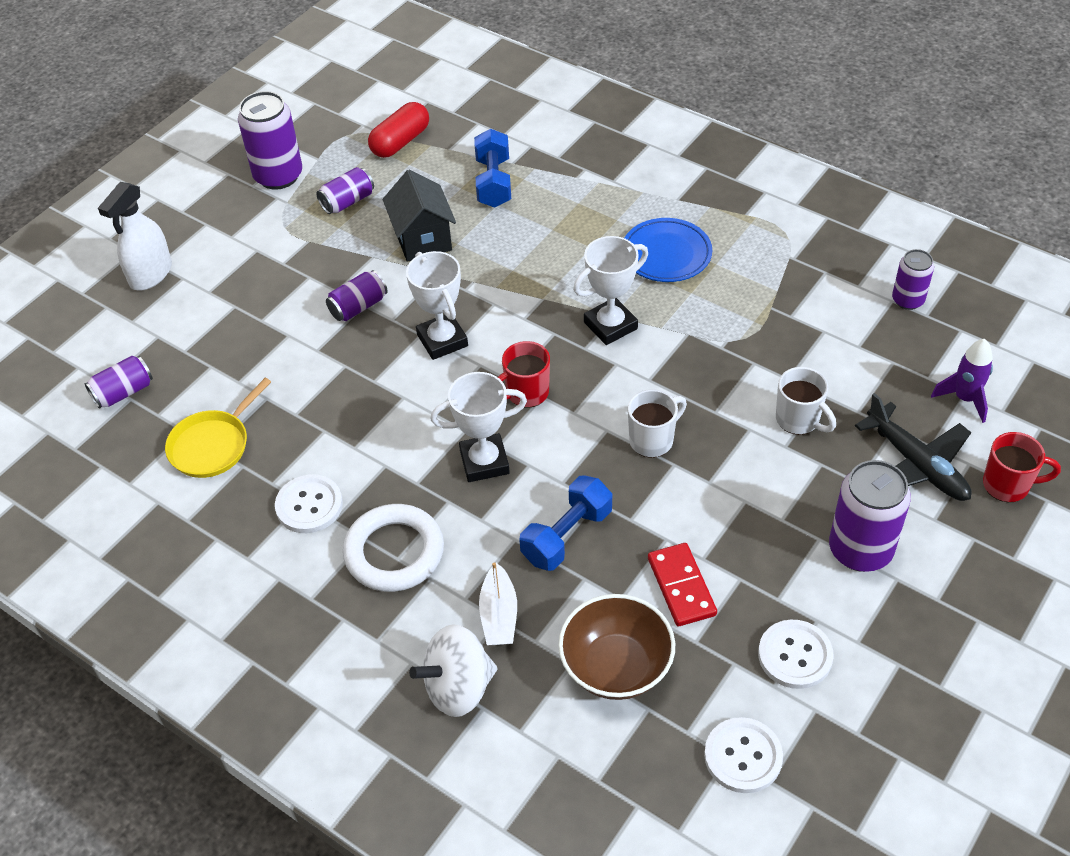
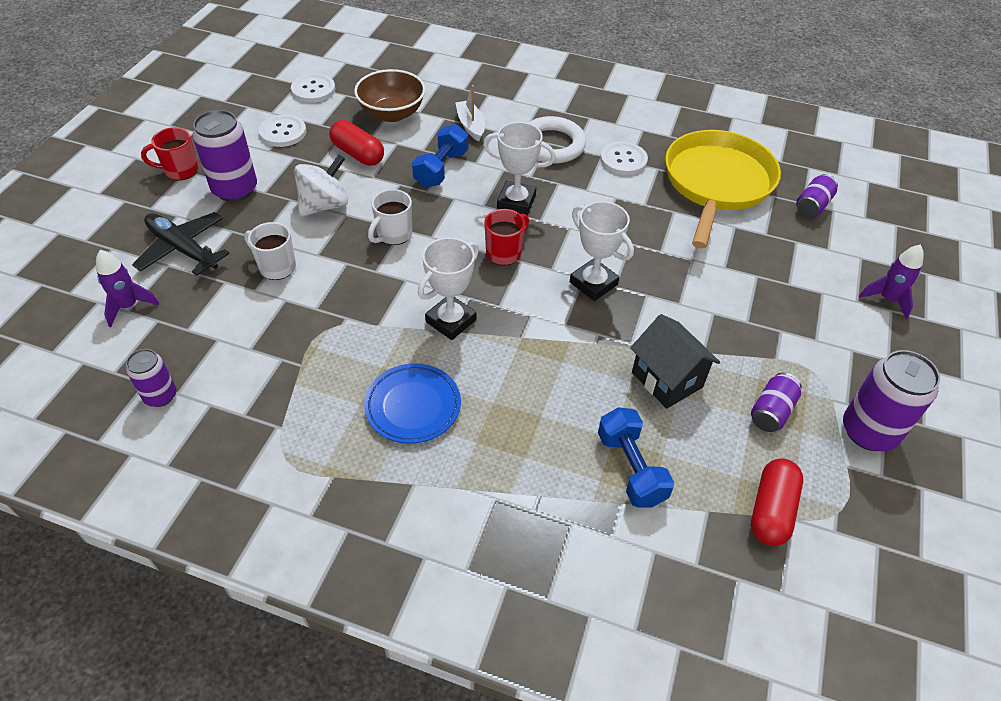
camera: 160 degrees right, 0 degrees up
(151, 274) = (887, 299): white spray bottle -> purple rocket
(212, 445) = (717, 183): yellow pan -> yellow pan, size x1.88
(358, 307) = (683, 300): purple can -> none
(458, 687) = (481, 94): white spinning top -> white spinning top (324, 205)
(484, 462) = (516, 202): white trophy -> white trophy turned 45 degrees clockwise
(681, 586) = (358, 154): red domino -> red capsule
(1008, 485) = (113, 245): red mug -> red mug (180, 171)

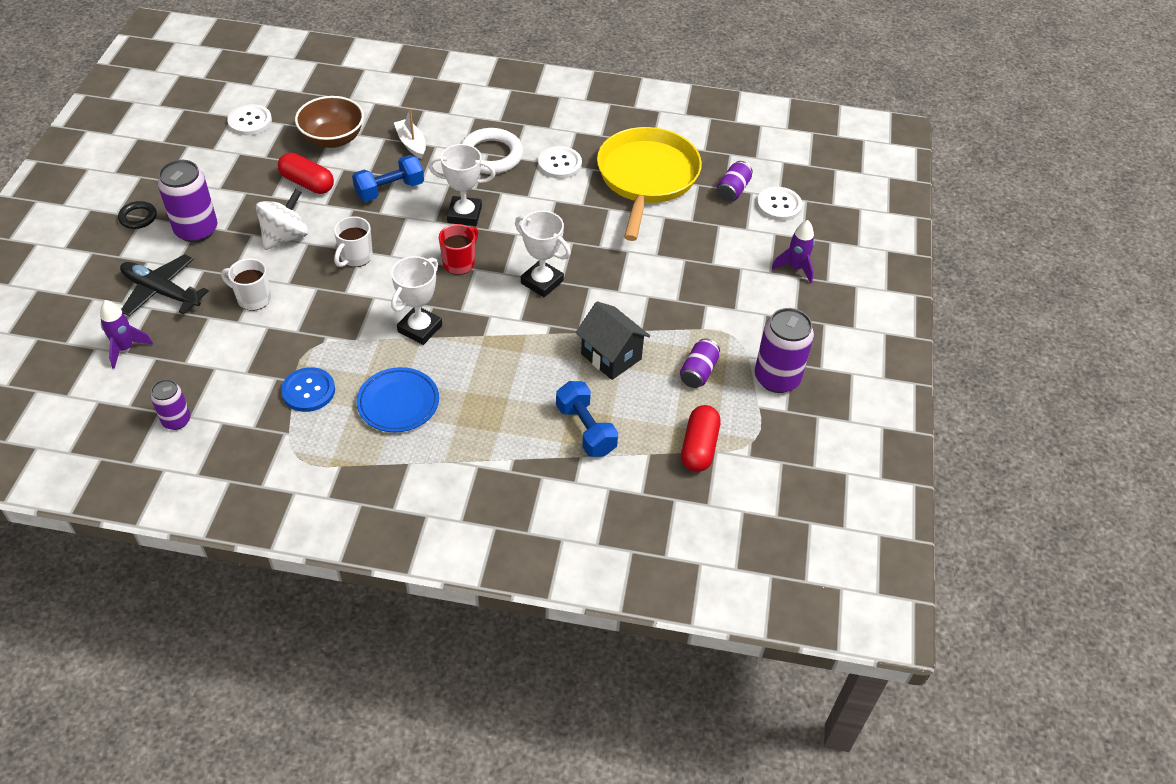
camera: 10 degrees left, 0 degrees up
(180, 171) = (138, 217): red mug -> black ring
(283, 132) = (229, 169): white button -> white button (779, 205)
(314, 379) = (308, 391): none -> blue button
(441, 169) = (389, 190): blue dumbbell -> blue dumbbell turned 45 degrees clockwise

